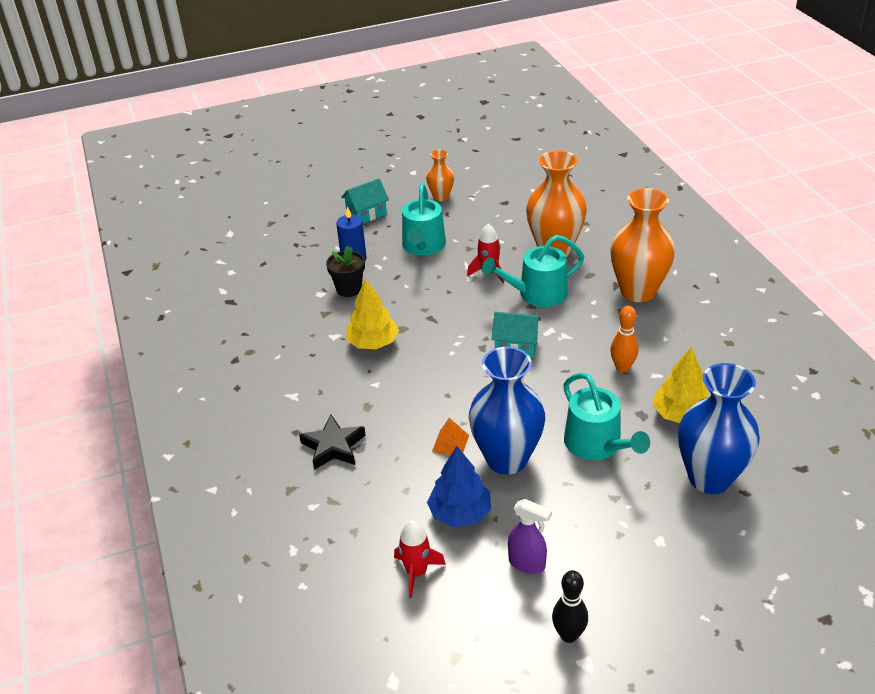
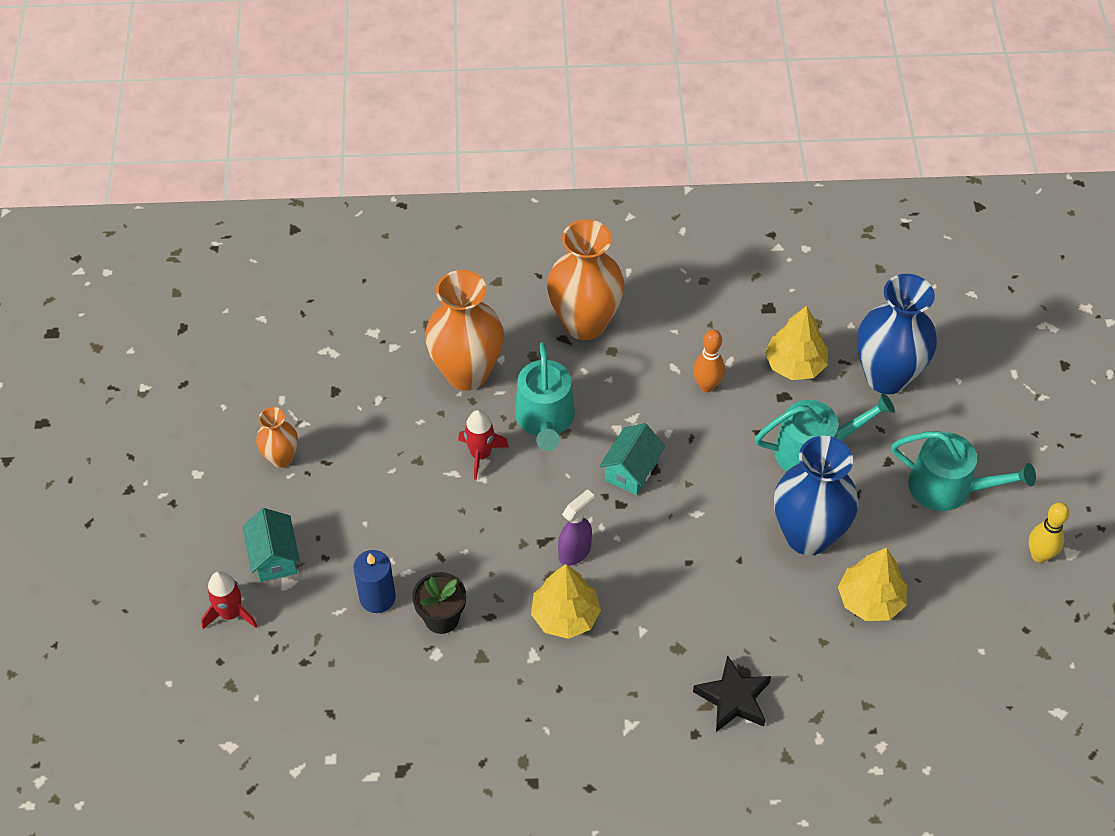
camera: 75 degrees left, 15 degrees up
(416, 572) = (937, 660): red rocket -> red rocket (230, 613)
(423, 246) = (387, 509): turquoise watering can -> turquoise watering can (948, 487)
(450, 443) = (767, 581): orange pyramid -> none
(460, 513) = (870, 600): blue tree -> yellow tree
(527, 564) = (951, 561): purple spray bottle -> purple spray bottle (575, 552)
(569, 635) = (1039, 555): black bowling pin -> yellow bowling pin

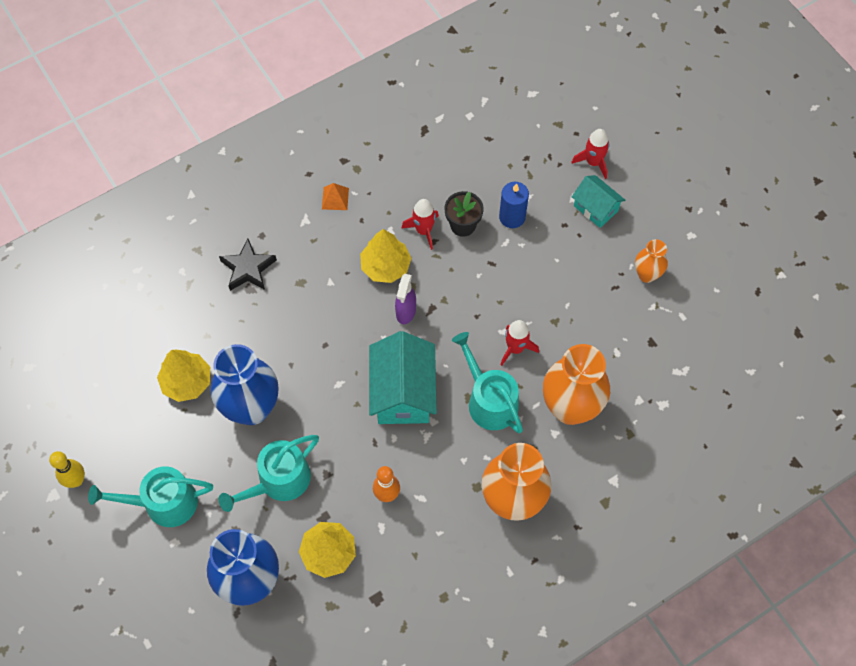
camera: 150 degrees right, 10 degrees up
(492, 636) = (423, 230): none -> red rocket
(575, 734) = (335, 198): none -> orange pyramid
(631, 470) = (403, 393): turquoise house -> turquoise house, size x1.71

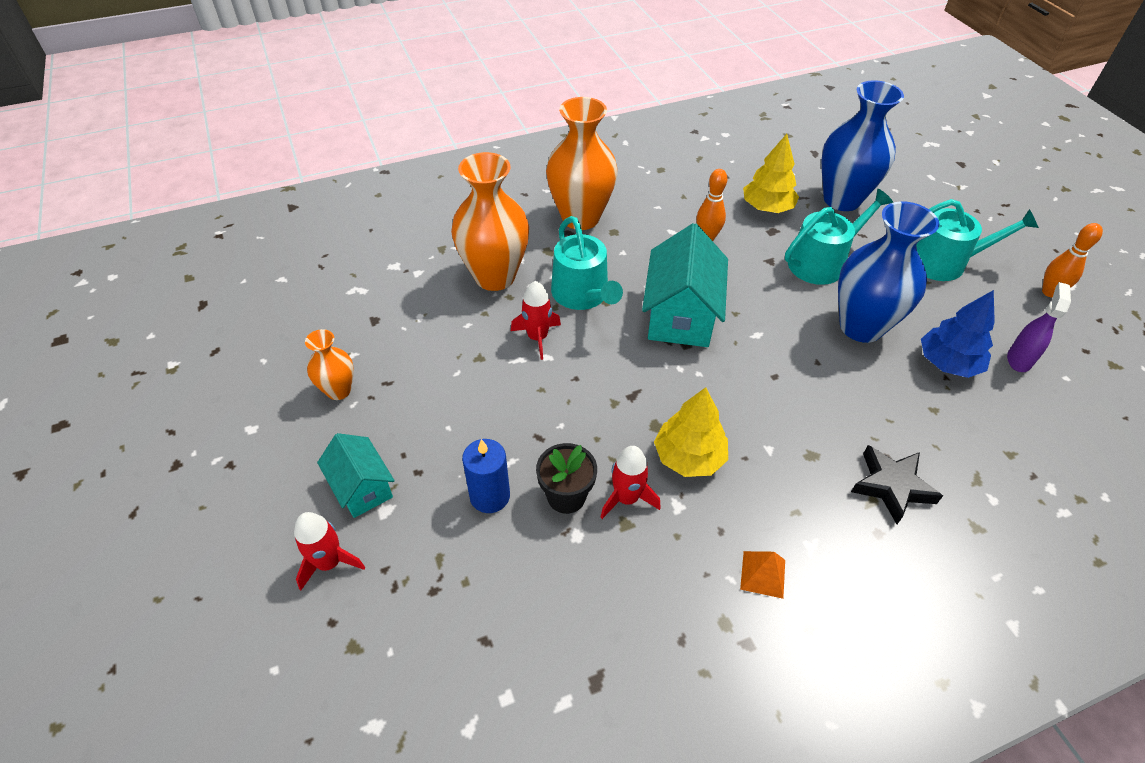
camera: 170 degrees left, 15 degrees down
(76, 480) = (1049, 292): yellow bowling pin -> orange bowling pin
(186, 382) = (948, 363): yellow tree -> blue tree
(405, 312) = (667, 396): purple spray bottle -> purple spray bottle (1019, 359)

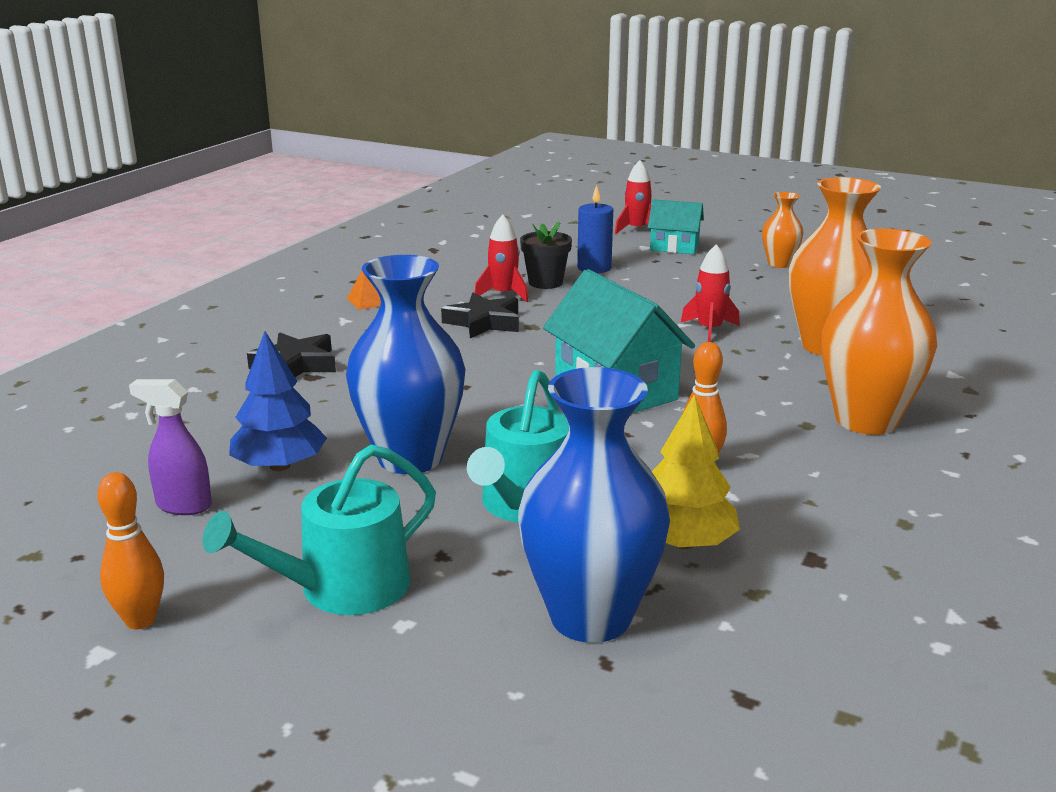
camera: 140 degrees right, 25 degrees down
(582, 295) = (729, 366): turquoise watering can -> none
(689, 457) = (484, 322): yellow tree -> black star
(1019, 359) = (183, 506): purple spray bottle -> purple spray bottle turned 120 degrees clockwise

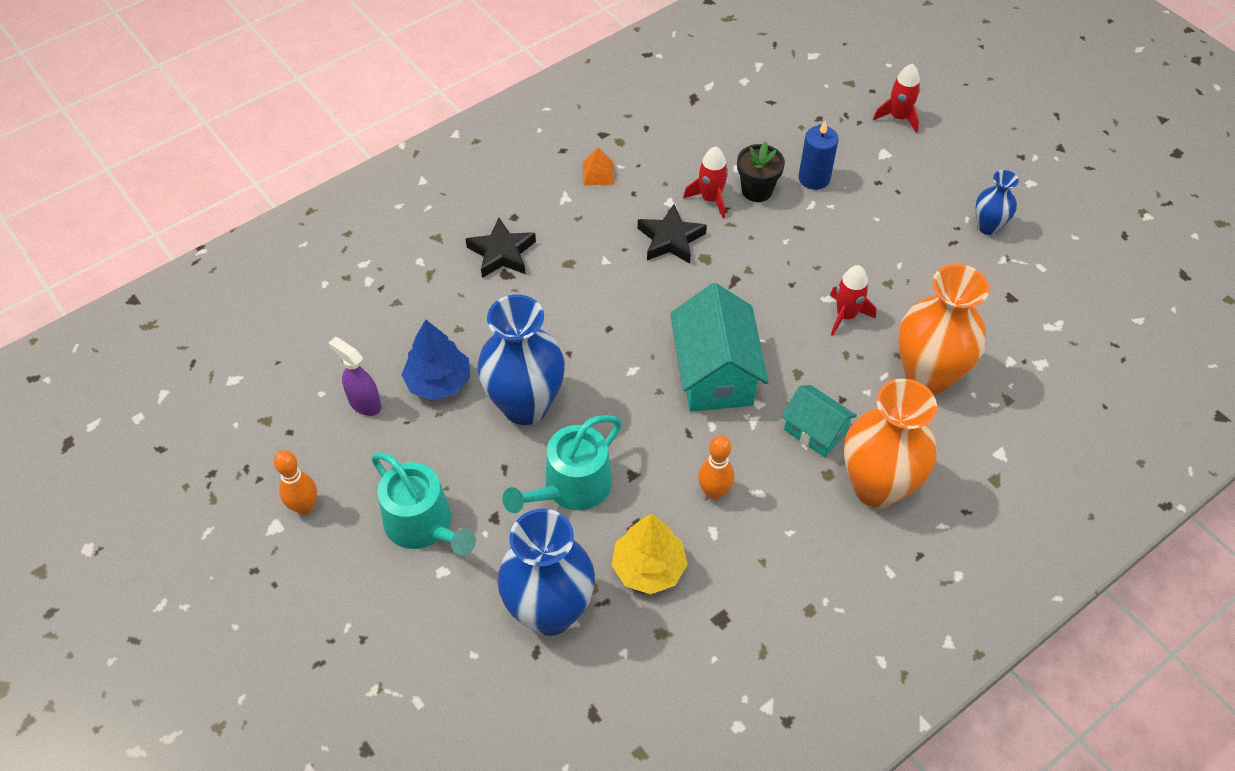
camera: 25 degrees right, 30 degrees up
(343, 588) = (423, 525): turquoise watering can -> turquoise watering can turned 120 degrees counterclockwise
(674, 247) = (911, 163): turquoise house -> turquoise house (815, 431)
(779, 264) = (988, 226): orange vase -> blue vase

